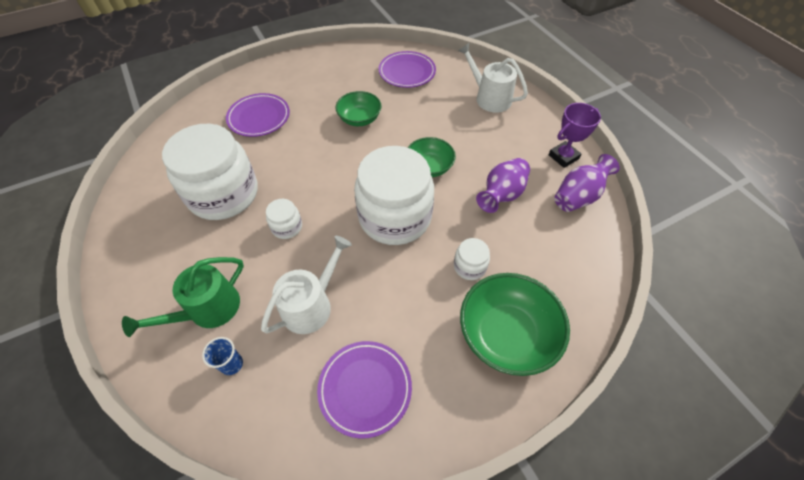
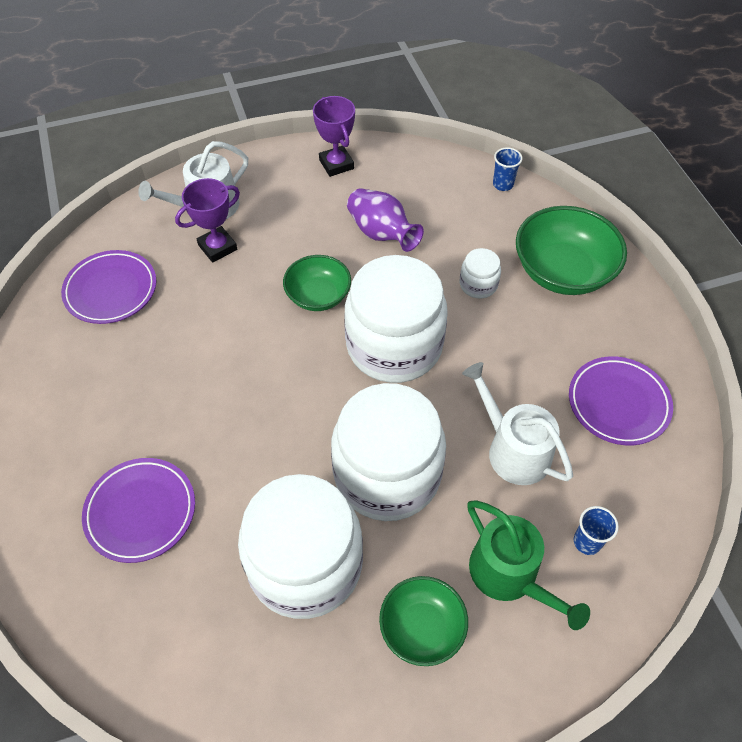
camera: 80 degrees left, 0 degrees up
(287, 227) = (387, 474): white jar -> white jar, size x2.37
(359, 119) = (196, 365): green bowl -> green bowl (422, 628)
(456, 109) = (217, 247): none -> purple trophy
(578, 196) = (398, 169): purple vase -> none
(597, 276) = (503, 184): none -> blue cup

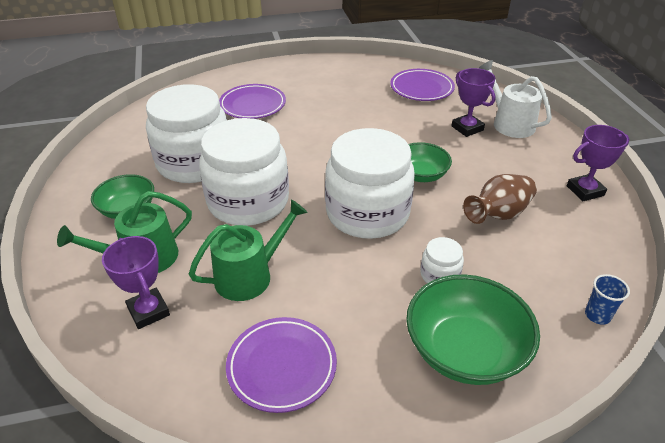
camera: 95 degrees right, 15 degrees down
(381, 234) = (498, 214): purple vase -> brown vase
(513, 450) = (249, 275): white watering can -> green watering can
(587, 542) = (148, 311): blue cup -> purple trophy

